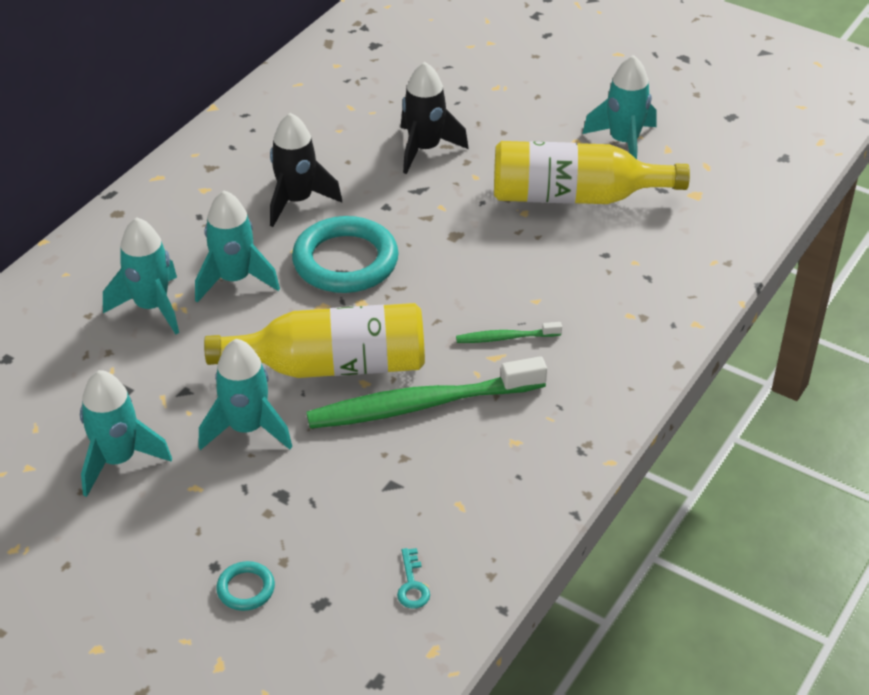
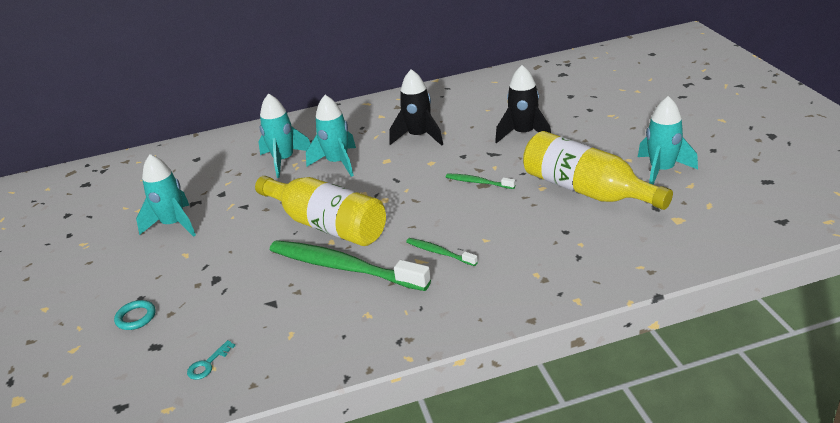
camera: 45 degrees right, 10 degrees down
(247, 428) = (245, 237): turquoise rocket -> none
(345, 261) = (404, 175): turquoise ring -> none
(446, 234) = (478, 182): none -> green toothbrush

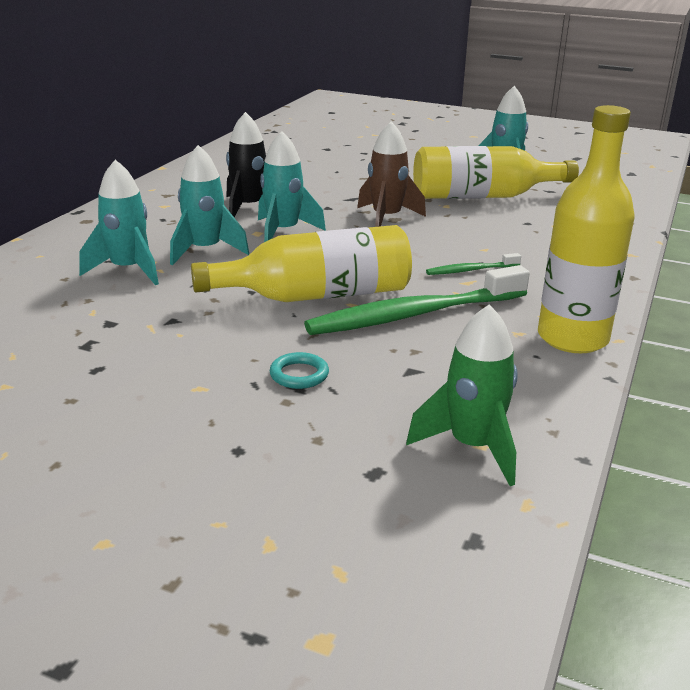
camera: 55 degrees left, 5 degrees down
(136, 317) = (281, 467): turquoise ring -> turquoise ring (299, 375)
(174, 224) = (109, 373): turquoise rocket -> turquoise rocket (283, 232)
(207, 364) = (472, 447): turquoise key -> green rocket
(386, 338) = (572, 338): none -> yellow bottle
(478, 182) = (386, 218): green toothbrush -> brown rocket
(524, 134) = (347, 179): black rocket -> none

